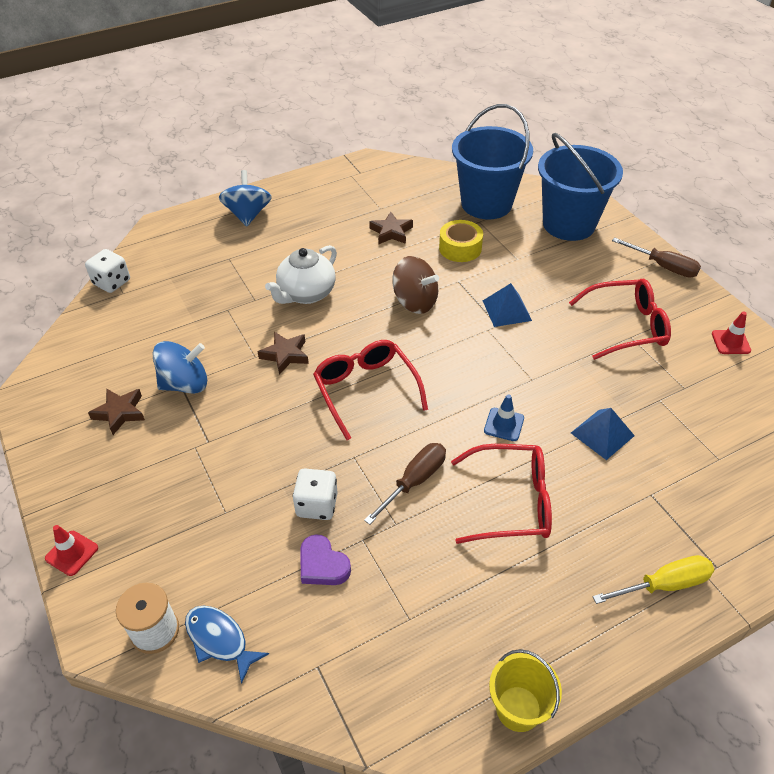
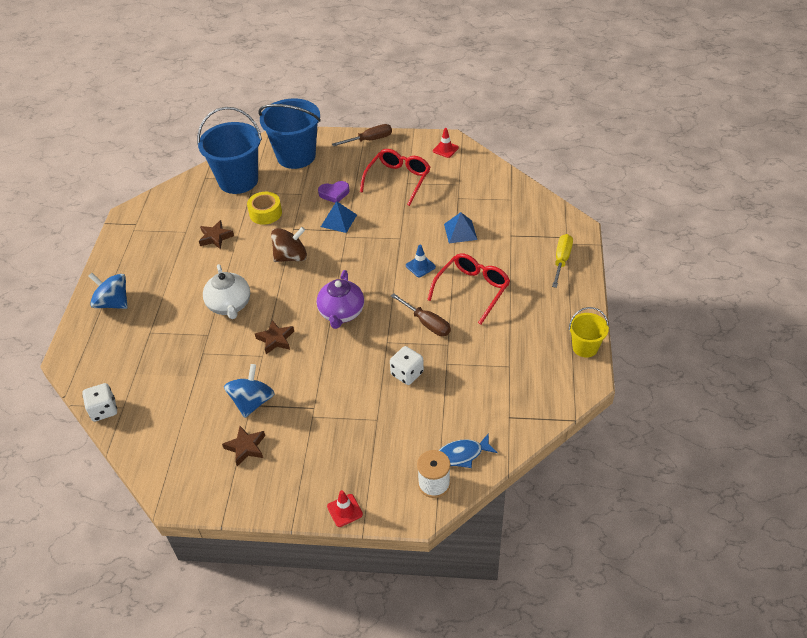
camera: 55 degrees left, 0 degrees up
(322, 565) = (449, 388): purple heart -> purple heart (334, 193)
(366, 390) = (341, 313): red glasses -> purple teapot
(414, 481) = (426, 323): brown screwdriver -> brown screwdriver turned 150 degrees clockwise

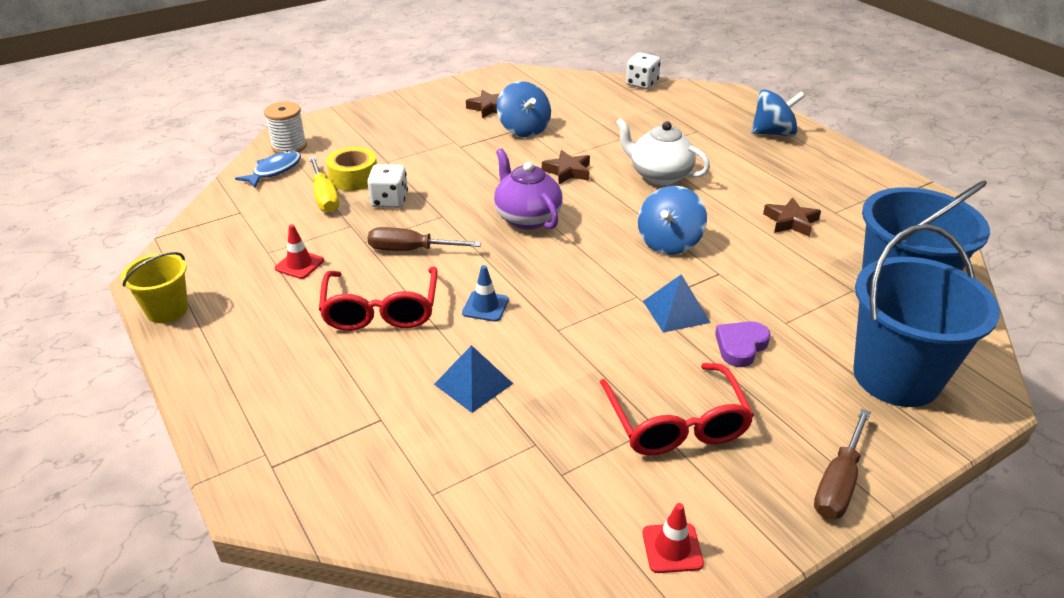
camera: 140 degrees right, 10 degrees down
(265, 213) = (785, 274): yellow tape -> yellow tape (354, 178)
(291, 257) = (669, 242): brown spinning top -> blue spinning top
(344, 510) = (359, 110): red traffic cone -> red traffic cone (299, 264)
(561, 260) = (260, 416): yellow screwdriver -> yellow screwdriver (324, 197)

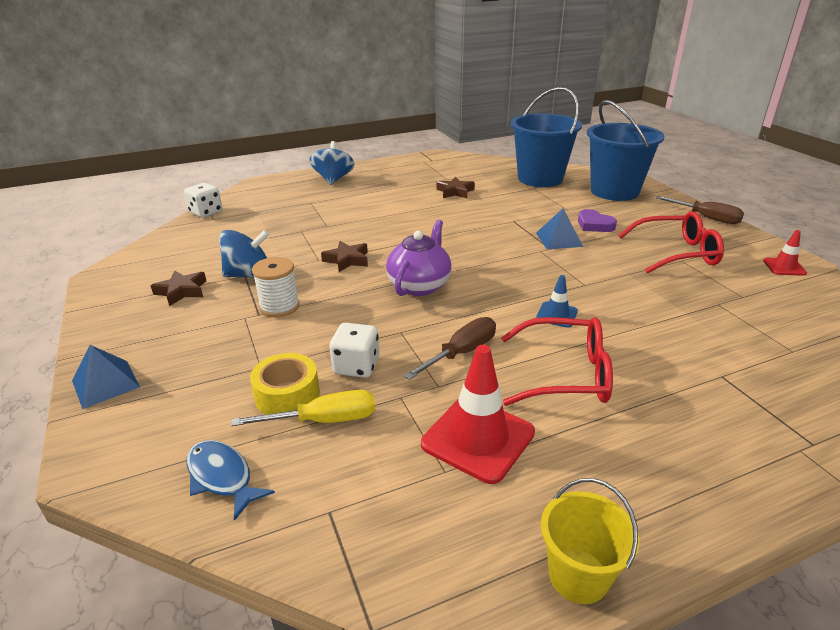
camera: 80 degrees left, 5 degrees down
(289, 146) = (153, 464): white spool -> white spool (279, 307)
(299, 264) = (478, 438): red traffic cone -> red traffic cone, size x1.91
(411, 250) = (461, 353): brown screwdriver -> brown screwdriver turned 150 degrees counterclockwise
(473, 384) = (661, 326): blue pyramid -> blue pyramid (106, 383)
(527, 218) = (419, 285): purple teapot -> purple teapot turned 135 degrees clockwise
(659, 175) = (374, 224): white teapot -> none
(669, 242) = (472, 231): blue spinning top -> none

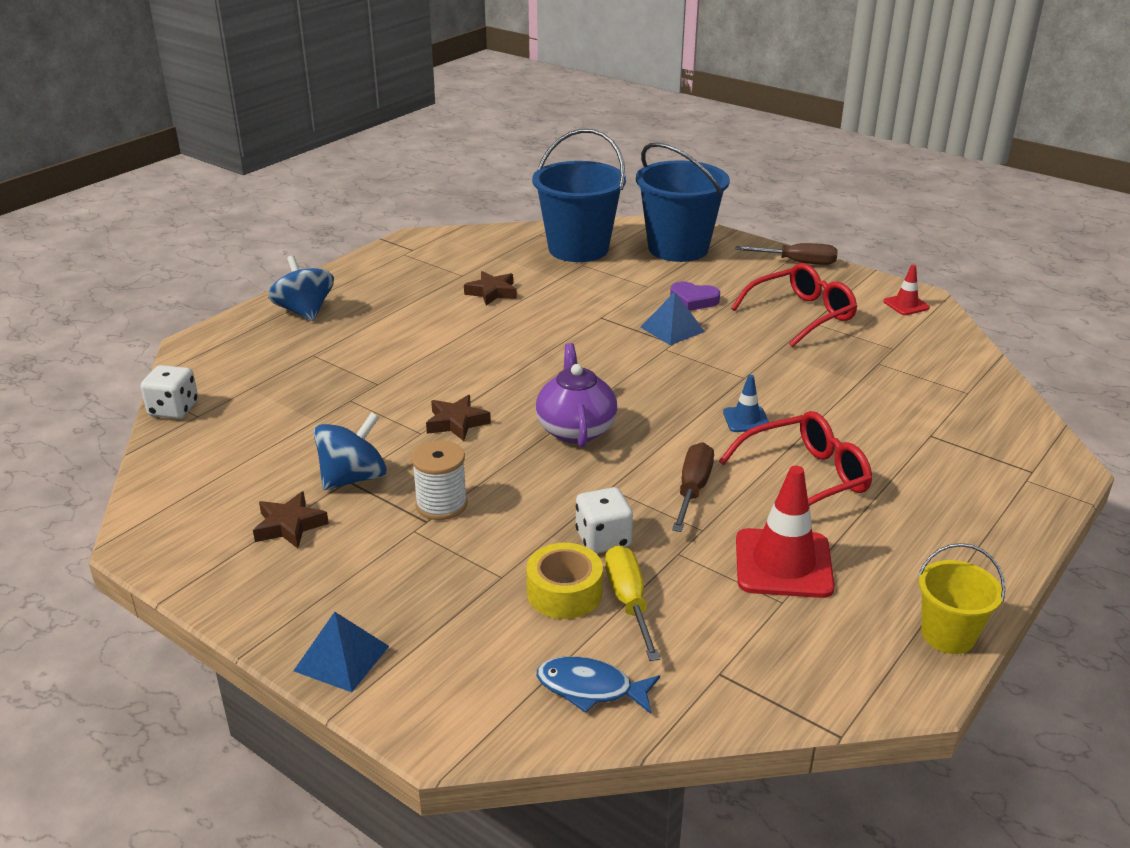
camera: 30 degrees left, 0 degrees up
(324, 420) = (629, 602): yellow screwdriver -> yellow screwdriver turned 60 degrees counterclockwise

